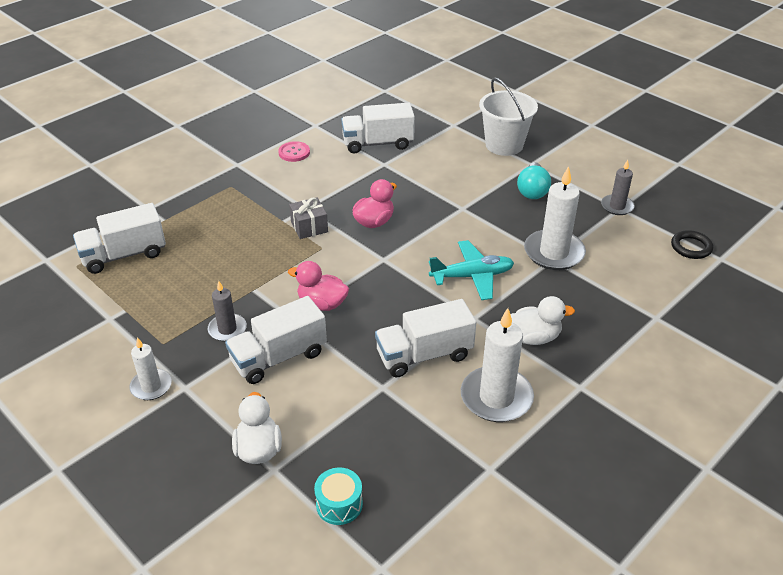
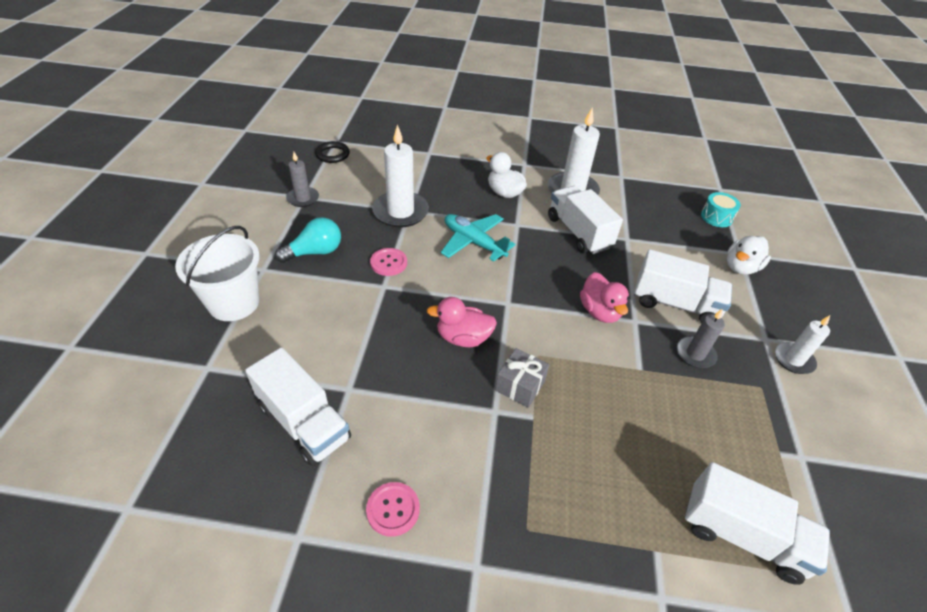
camera: 130 degrees left, 5 degrees up
(424, 355) = (578, 232): white truck -> white truck turned 150 degrees counterclockwise
(487, 220) = (388, 263): none -> pink button

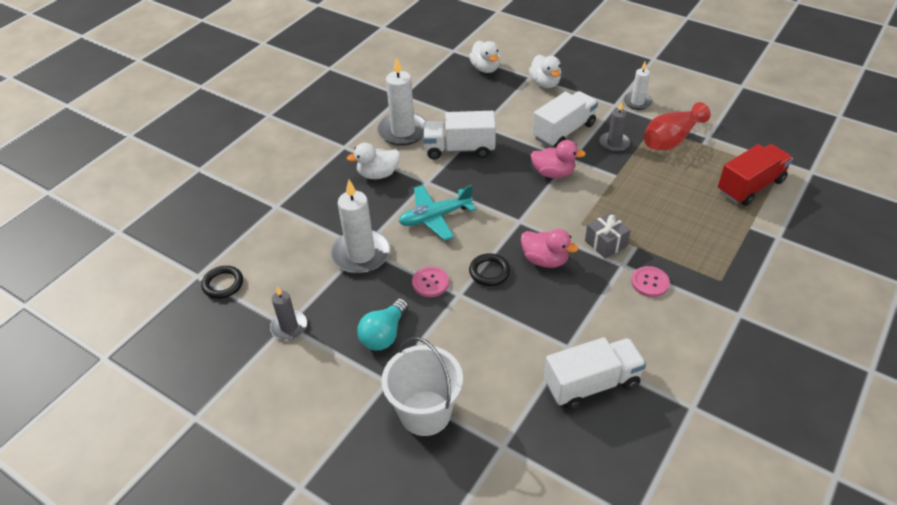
camera: 60 degrees left, 0 degrees up
(315, 252) = (384, 334): turquoise light bulb -> turquoise light bulb turned 150 degrees counterclockwise
(393, 509) = (686, 346): pink button -> pink button (650, 282)
(423, 299) = (489, 272): none -> black ring
(463, 338) = (545, 260): pink duck -> pink duck turned 90 degrees counterclockwise
(716, 217) = (485, 68): turquoise drum -> white duck
(742, 535) = (750, 186): white truck -> red truck
(755, 413) = (671, 139): none -> red vase

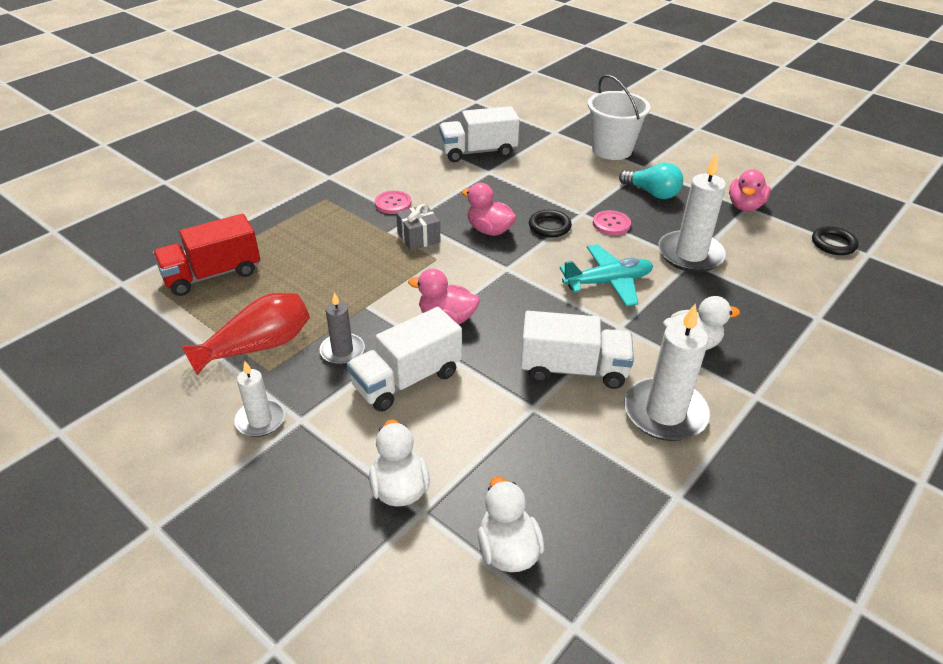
camera: 175 degrees left, 5 degrees down
(289, 327) = (745, 206): grey candle -> pink duck
(384, 334) = (652, 193): turquoise light bulb -> turquoise light bulb turned 90 degrees clockwise

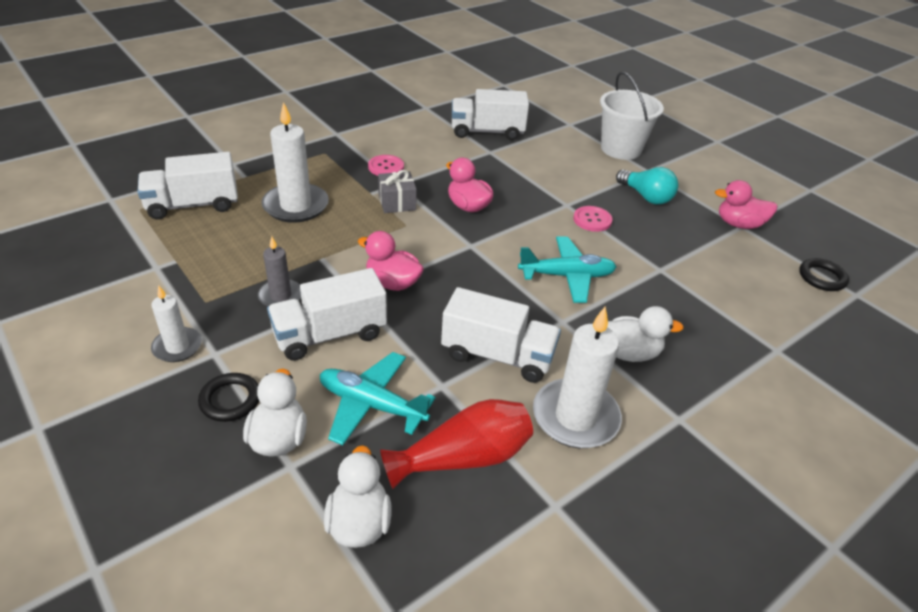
camera: 10 degrees right, 0 degrees up
(212, 274) = (193, 205): red truck -> white truck
(258, 346) = (205, 278): red vase -> red vase (463, 458)
(474, 439) = (371, 405): none -> turquoise plane
(549, 226) = (529, 212): black ring -> black ring (230, 400)
(690, 254) = (663, 263): white candle -> white candle (296, 206)
(745, 206) = (739, 224): pink duck -> pink duck turned 60 degrees clockwise

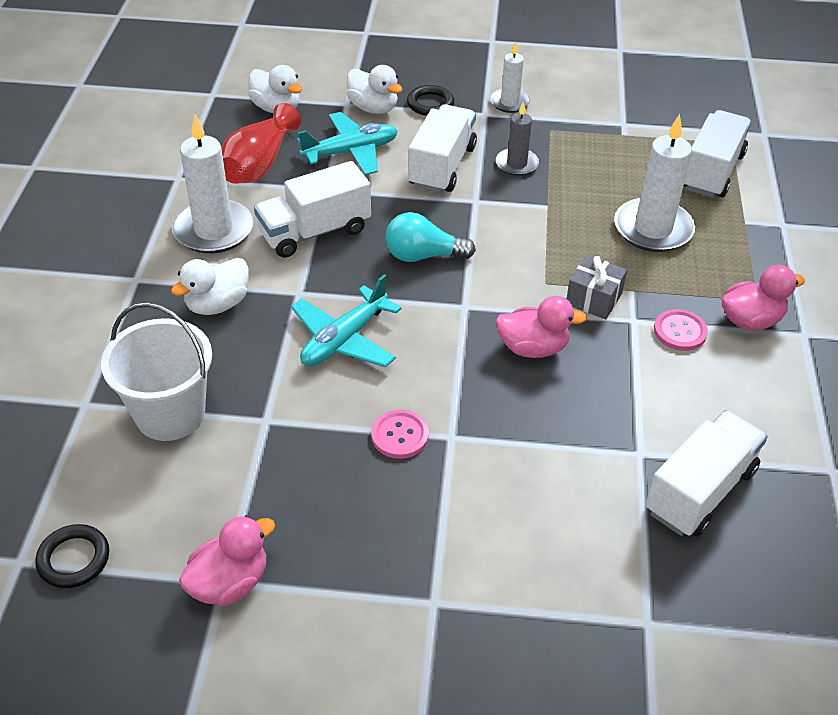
camera: 135 degrees right, 5 degrees up
(392, 283) = (465, 227): pink duck -> pink duck (750, 320)
(620, 149) = (517, 624): white bucket -> white bucket (170, 414)
(646, 197) = (383, 535): turquoise light bulb -> turquoise light bulb (423, 255)

